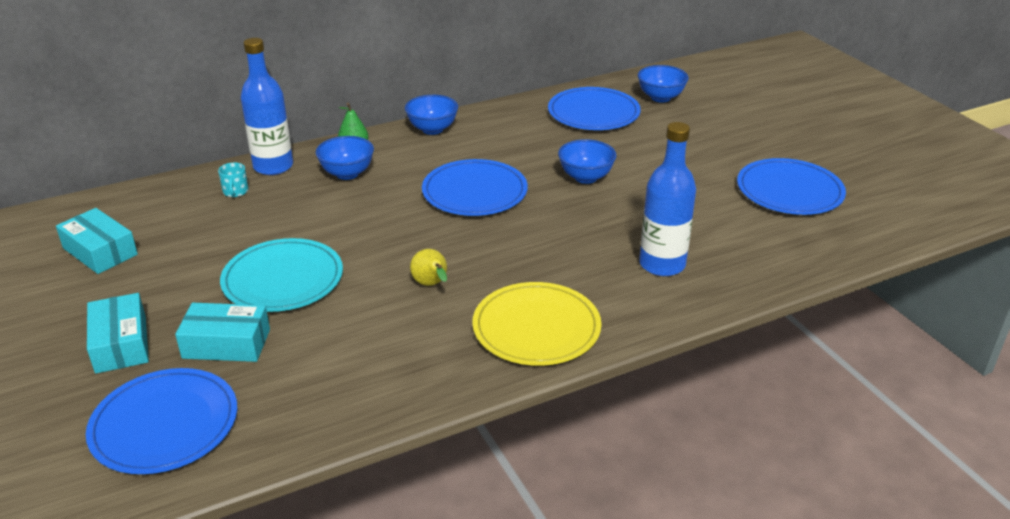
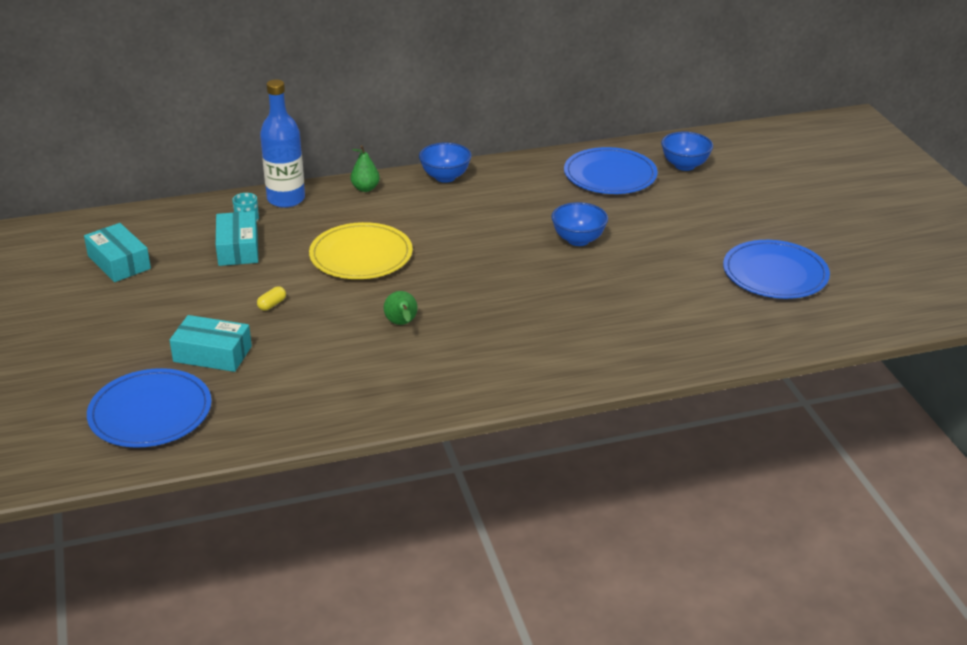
camera: 10 degrees right, 0 degrees up
(121, 344) = (125, 344): turquoise box -> turquoise box (238, 248)
(283, 279) = (272, 304): turquoise plate -> yellow capsule
(347, 174) = (352, 213): blue bowl -> none
(431, 285) = (402, 324): yellow pear -> green pear
(474, 192) = (467, 243): blue plate -> none
(536, 328) = (484, 372): yellow plate -> yellow plate (361, 255)
(662, 264) = (620, 330): blue bottle -> none

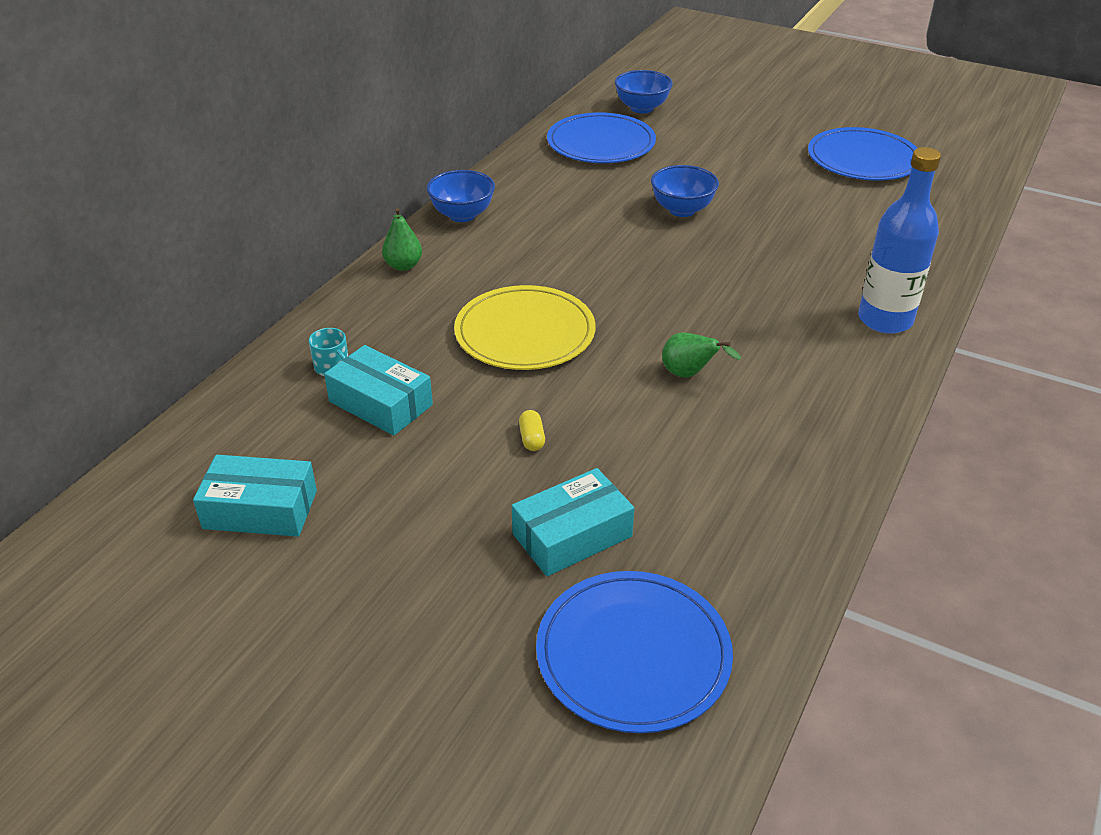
camera: 45 degrees left, 5 degrees up
(286, 199) = (337, 321): blue bottle -> blue bottle (885, 320)

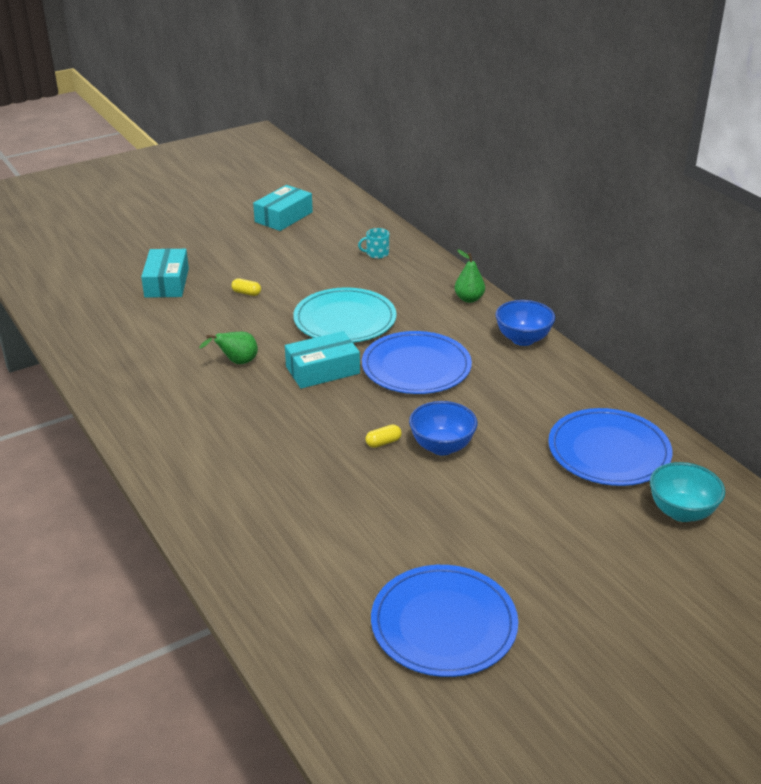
camera: 120 degrees right, 5 degrees down
(380, 403) = (328, 260): turquoise box -> turquoise box (322, 370)
(525, 333) = (345, 320): yellow plate -> turquoise plate
(633, 654) = (85, 275): blue plate -> blue plate (416, 367)
(642, 108) = (681, 512): blue bowl -> turquoise bowl
(711, 238) = (383, 442): none -> yellow capsule
(885, 320) = (191, 475): blue bottle -> none

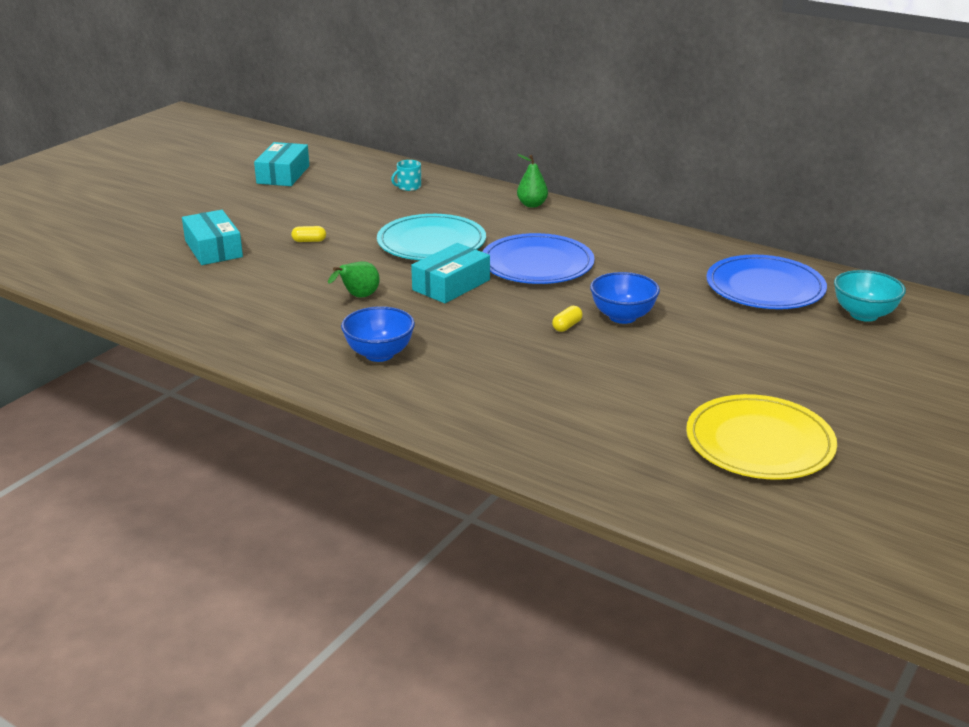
camera: 25 degrees left, 5 degrees down
(444, 624) = (759, 442): blue plate -> yellow plate
(523, 339) = (611, 224): blue bowl -> blue bowl (379, 354)

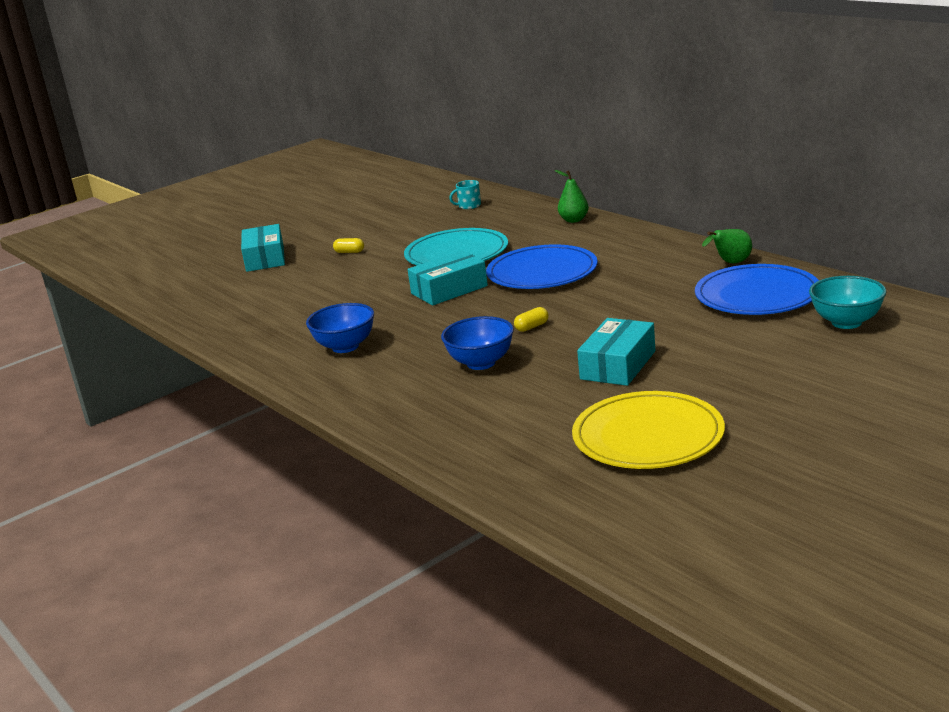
camera: 20 degrees right, 5 degrees down
(283, 174) = (365, 197): turquoise box -> turquoise box (618, 365)
(358, 297) = (360, 299): green pear -> green pear (730, 263)
(622, 317) = (591, 320): blue bowl -> blue bowl (481, 363)

